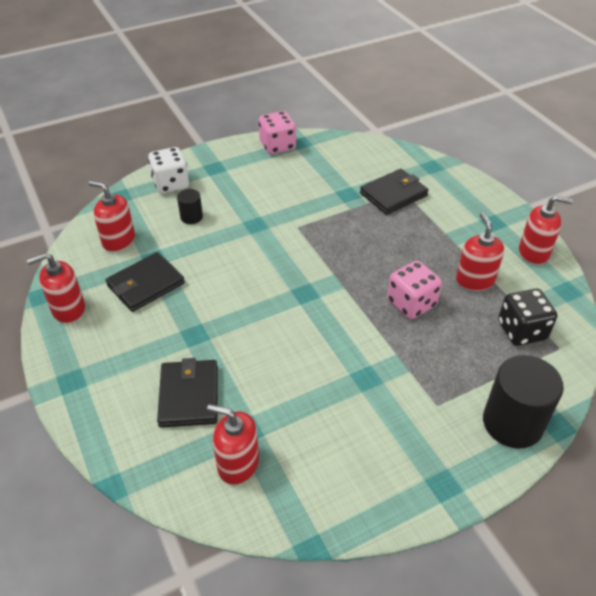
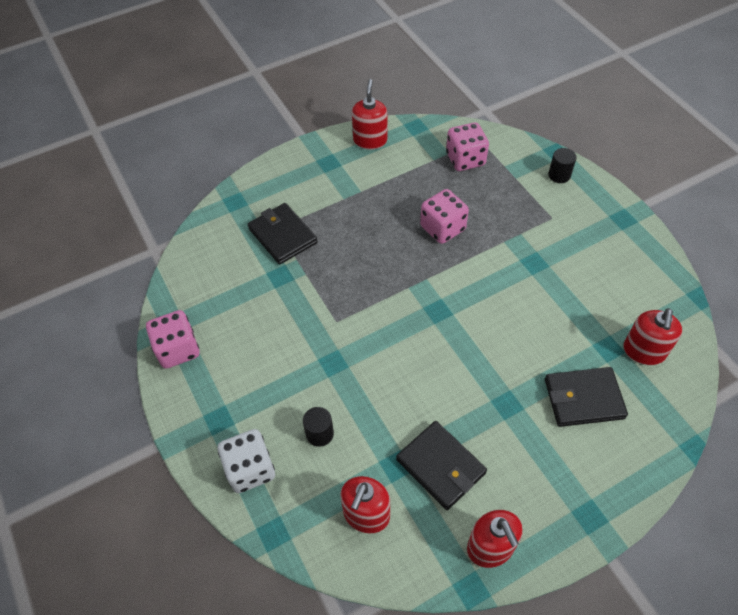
camera: 90 degrees left, 10 degrees up
(475, 280) = (409, 182): red soap dispenser -> none
(512, 423) = (559, 175): black cylinder -> black cylinder, size x0.49
(521, 331) = (465, 159): black dice -> pink dice

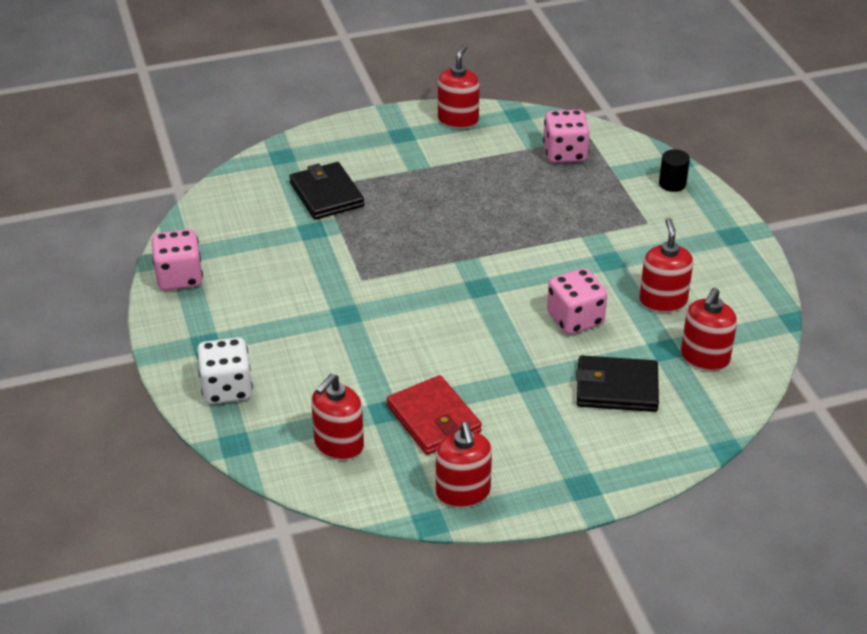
camera: 10 degrees right, 15 degrees down
(319, 433) = (311, 371): black cylinder -> none
(440, 466) = (433, 419): black wallet -> red wallet
(442, 228) = (513, 214): pink dice -> pink dice (575, 319)
(590, 297) = (663, 301): none -> red soap dispenser

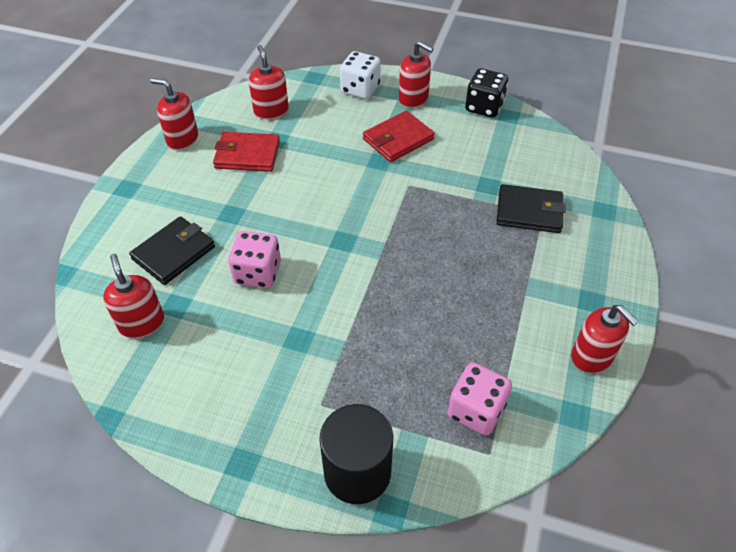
camera: 125 degrees right, 10 degrees up
(179, 277) = (484, 107): pink dice -> black dice
(296, 316) = (398, 139): none -> red wallet
(663, 301) = (220, 341): red soap dispenser -> red soap dispenser (413, 99)
(672, 184) = (357, 472): black cylinder -> black cylinder, size x2.02

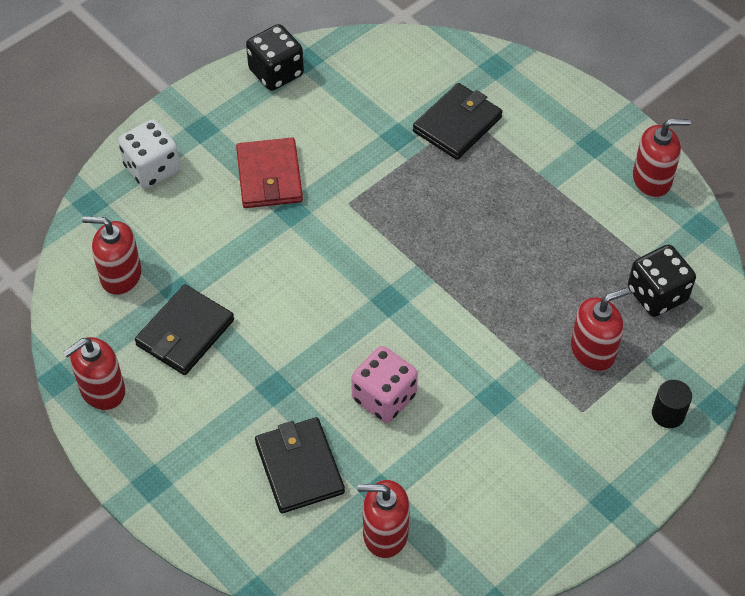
camera: 60 degrees left, 5 degrees up
(247, 155) = (185, 332): red wallet -> black wallet
(357, 472) = (668, 414): black cylinder -> black cylinder, size x0.49
(413, 99) = (211, 127): red soap dispenser -> red soap dispenser (593, 351)
(476, 410) = (657, 294): pink dice -> black dice

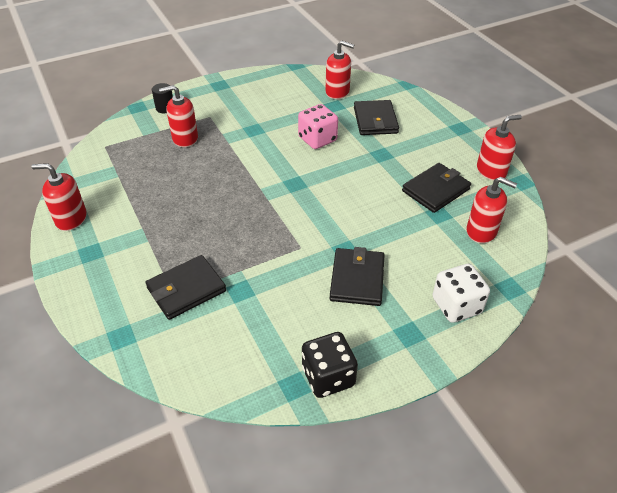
camera: 165 degrees left, 10 degrees down
(269, 176) = (357, 279): red wallet -> black wallet
(657, 294) = (126, 156): black dice -> none

